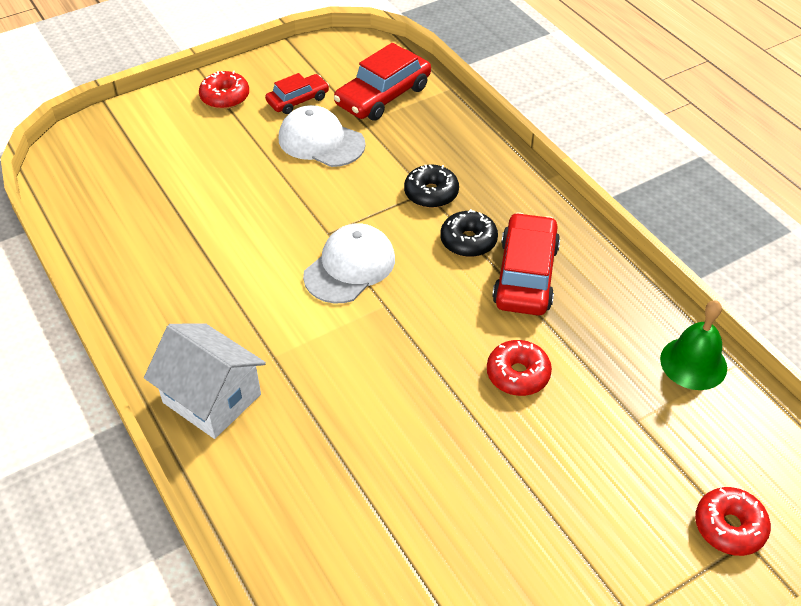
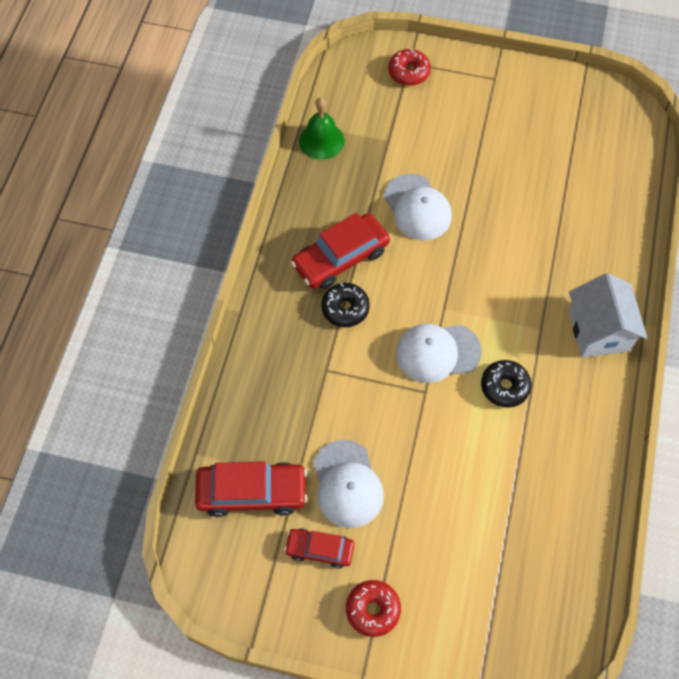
camera: 135 degrees left, 15 degrees up
(431, 193) = (325, 365): black donut -> black donut (504, 387)
(518, 374) = (417, 207): red donut -> white cap

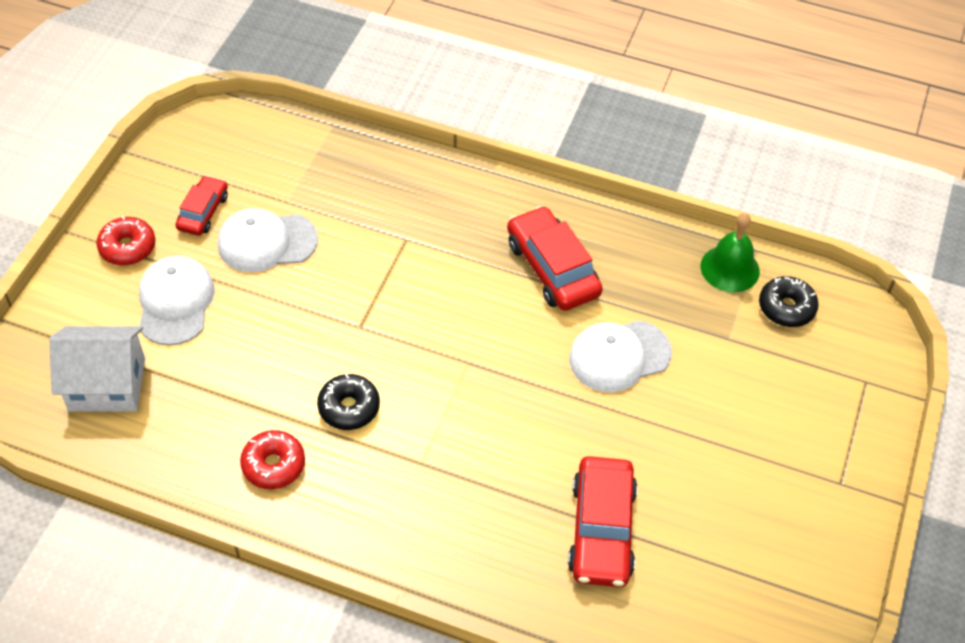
camera: 95 degrees right, 10 degrees down
(252, 492) = (279, 164): red car -> red car (601, 529)
(345, 308) = (482, 265): black donut -> black donut (786, 308)
(409, 72) = (847, 378): red donut -> red donut (273, 465)
(437, 352) = (408, 346): white cap -> white cap (175, 302)
(599, 330) = (407, 530): white house -> white house (107, 384)

